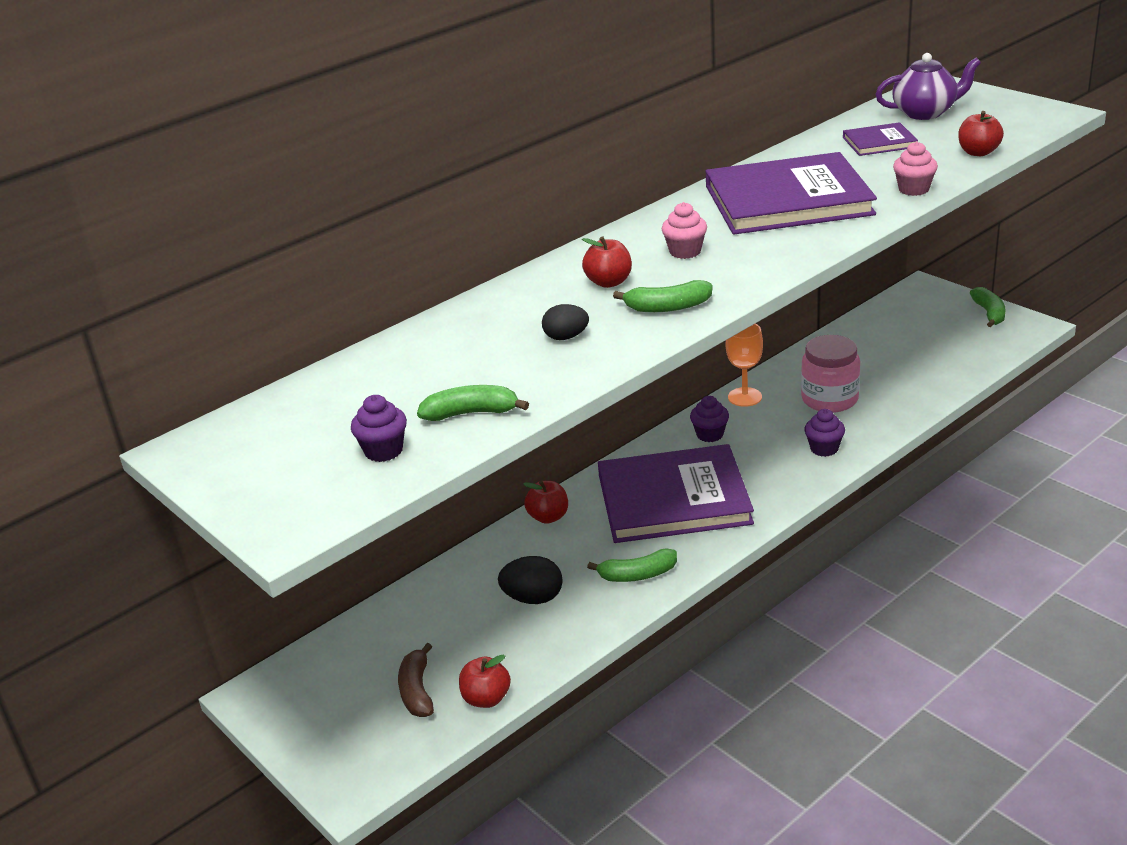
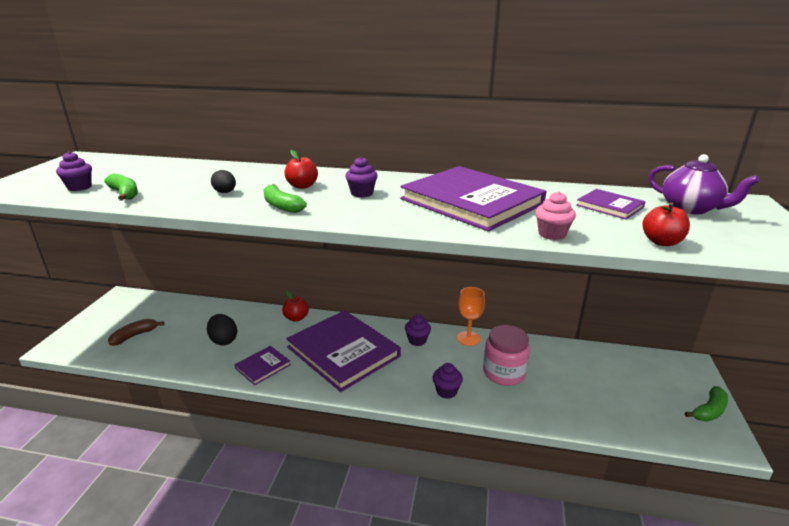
camera: 50 degrees right, 5 degrees down
(486, 698) = (134, 358): red apple -> none
(637, 575) = (263, 366): green banana -> purple book
(685, 251) = (362, 193): pink cupcake -> purple cupcake

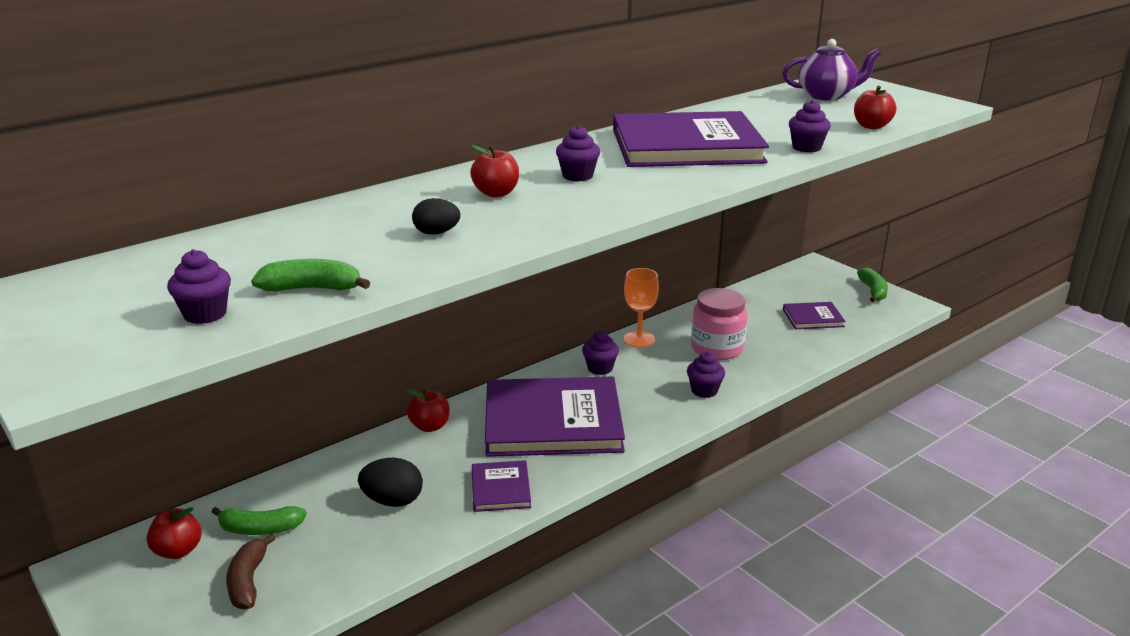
camera: 50 degrees left, 0 degrees up
(145, 309) = (178, 551): none -> red apple
(281, 206) = (545, 217): green banana -> green banana (260, 529)
(552, 234) = (806, 148): pink cupcake -> purple cupcake
(609, 206) = (781, 112): purple book -> purple book (813, 318)

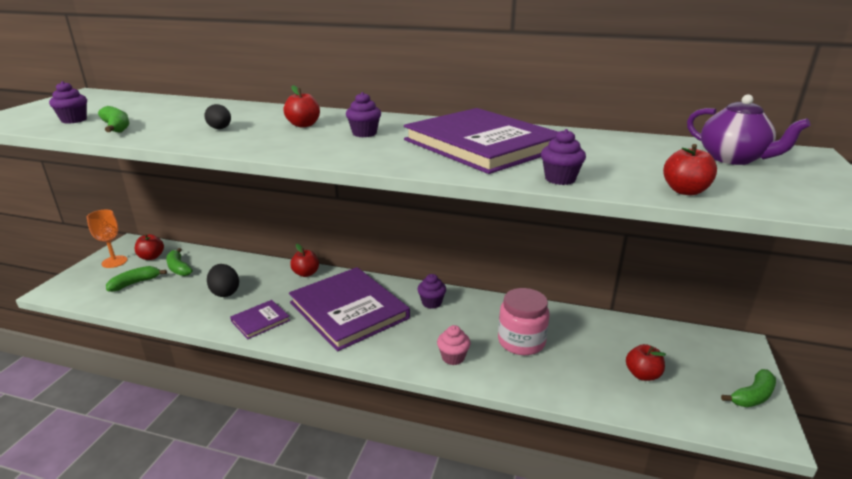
camera: 55 degrees right, 0 degrees up
(248, 581) = (135, 283): brown banana -> green banana
(639, 339) = (488, 303): orange goblet -> orange goblet (114, 262)
(704, 391) = (453, 357): purple cupcake -> pink cupcake
(813, 318) = (642, 375): purple book -> red apple

